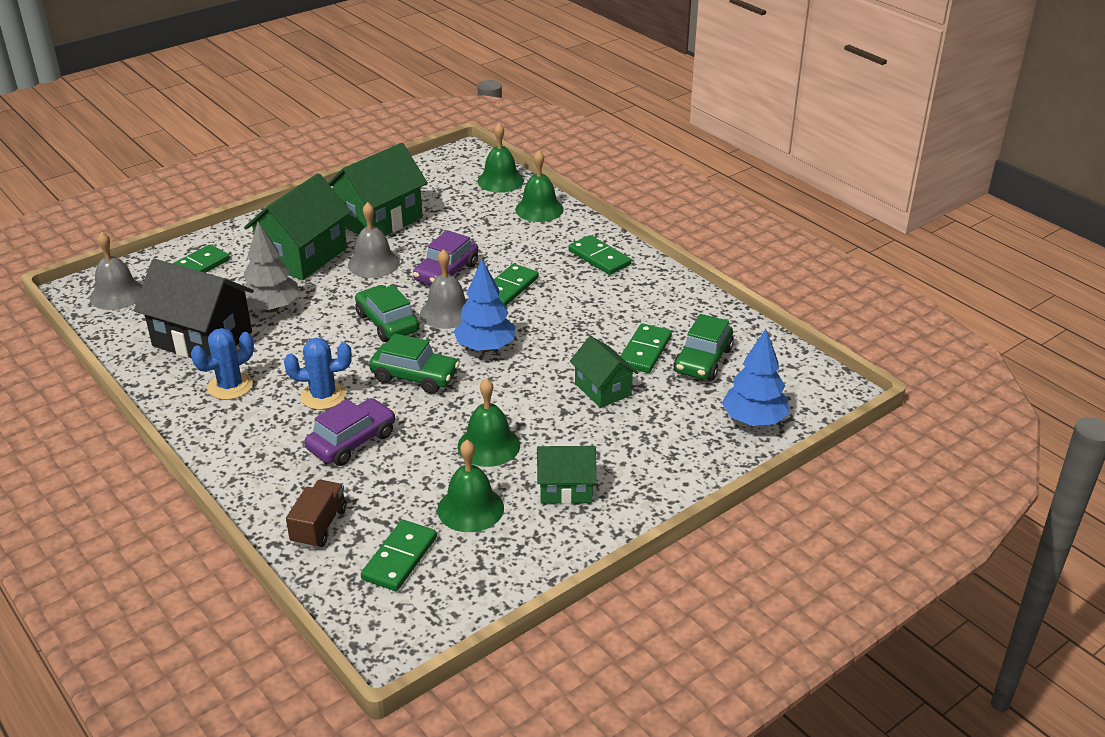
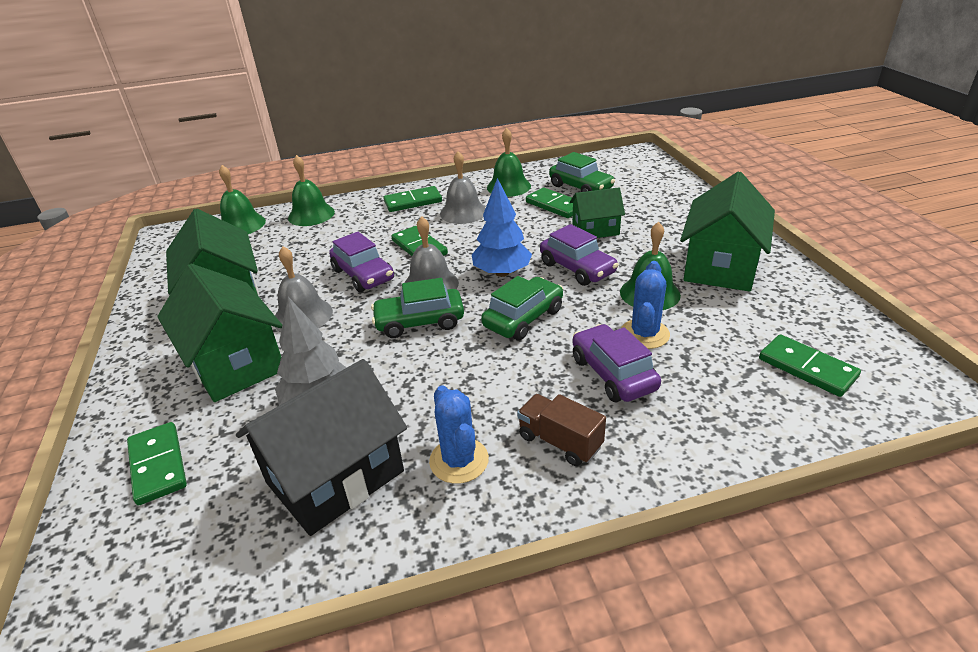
camera: 65 degrees left, 0 degrees up
(117, 294) = (133, 570): grey bell -> grey bell (463, 212)
(319, 526) = (751, 416): brown truck -> brown truck (560, 441)
(323, 396) = (522, 384): blue cactus -> blue cactus (644, 334)
(470, 508) = (738, 316): green bell -> green bell (508, 186)
(515, 391) = (577, 268): none -> purple car
(566, 488) = (720, 266): green house -> green house, size x1.73
(754, 420) = (660, 183): blue tree -> none

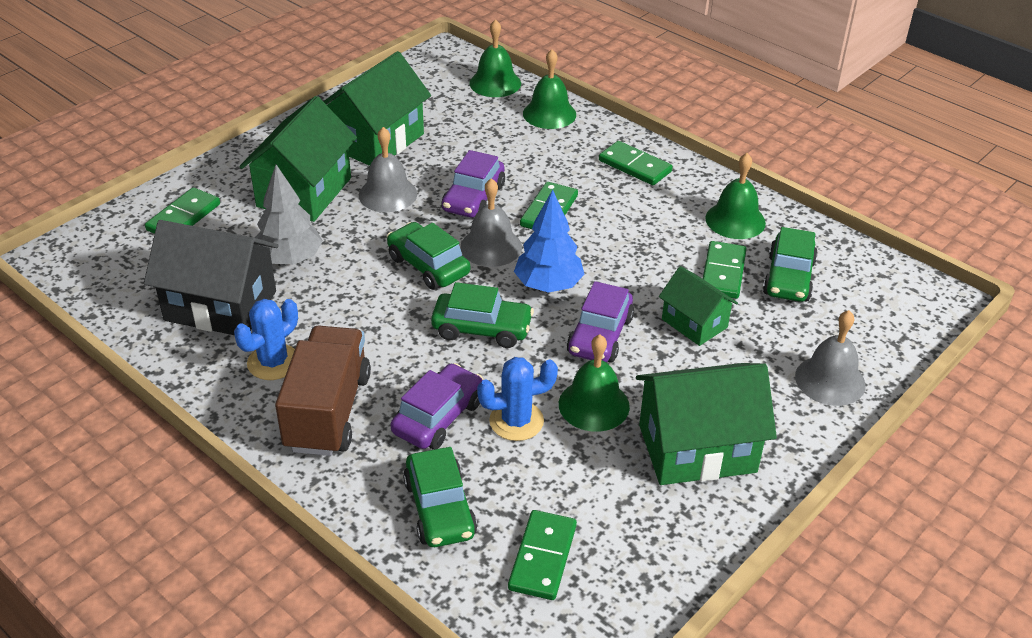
camera: 55 degrees right, 5 degrees up
(463, 212) = (645, 210): grey bell -> grey bell (830, 380)
(560, 441) = (328, 412): brown truck -> brown truck, size x1.77
(728, 407) = (440, 509): none -> green car

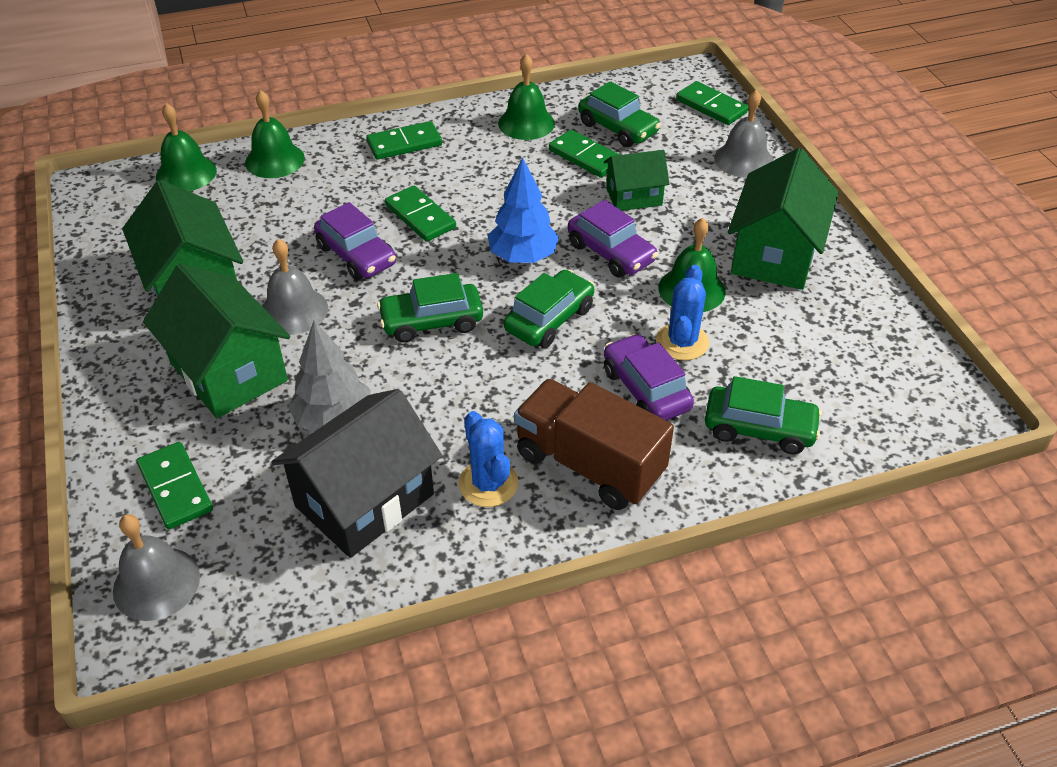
camera: 60 degrees left, 5 degrees up
(491, 247) = (439, 271): grey bell -> grey bell (156, 583)
(542, 557) = (845, 385): green domino -> green domino (711, 106)

